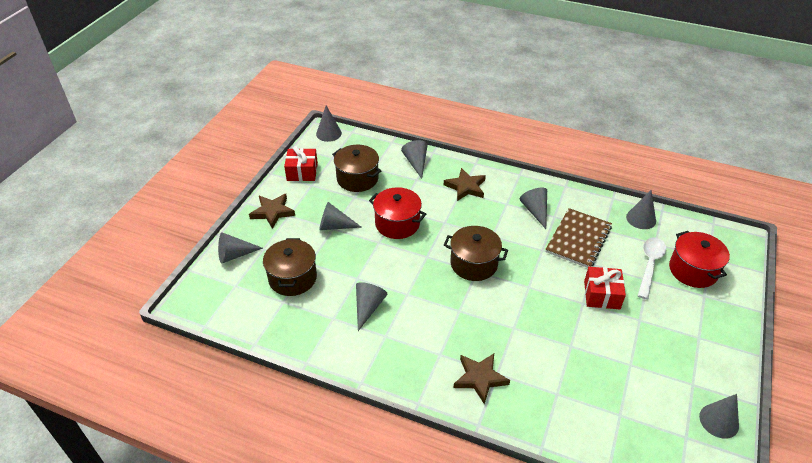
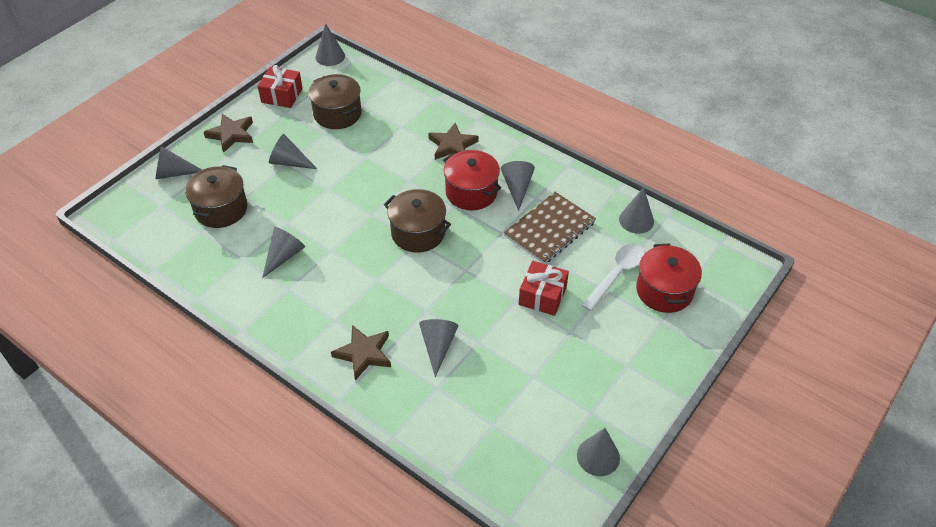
camera: 15 degrees right, 5 degrees up
(397, 224) = (357, 172): red pot -> red pot (471, 192)
(416, 163) = (410, 107): grey cone -> grey cone (438, 346)

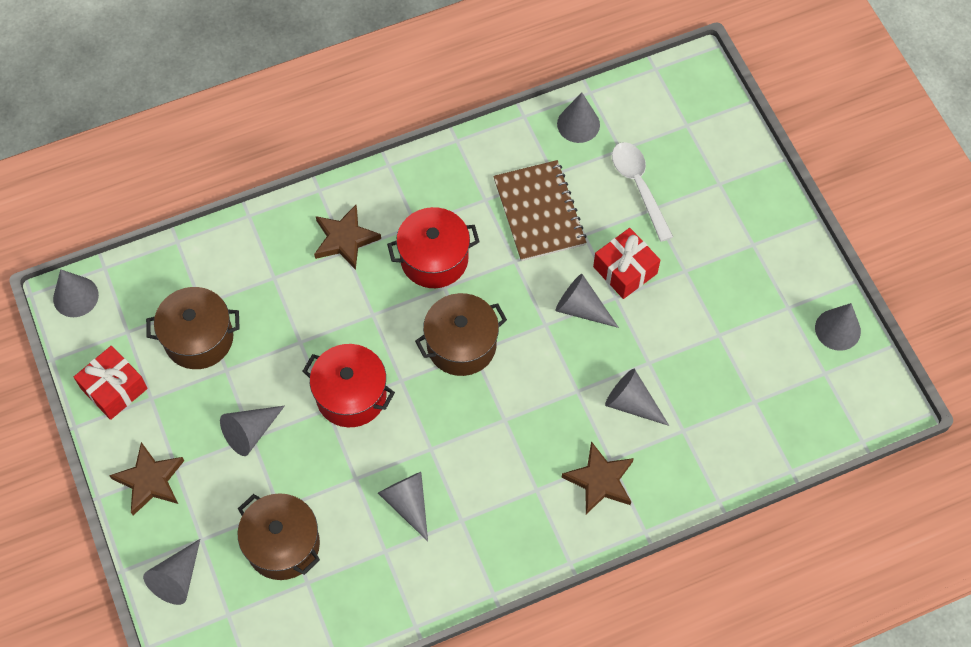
camera: 60 degrees left, 15 degrees up
(517, 187) = (457, 209): grey cone -> grey cone (581, 308)
(664, 291) = (684, 157): red pot -> red pot (351, 395)

